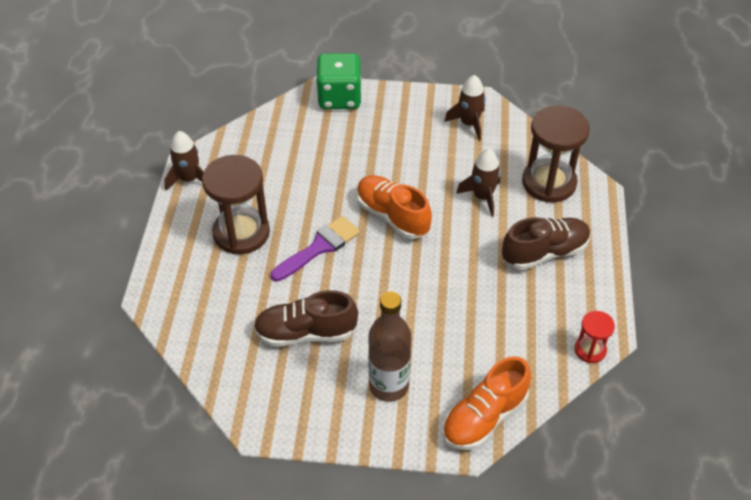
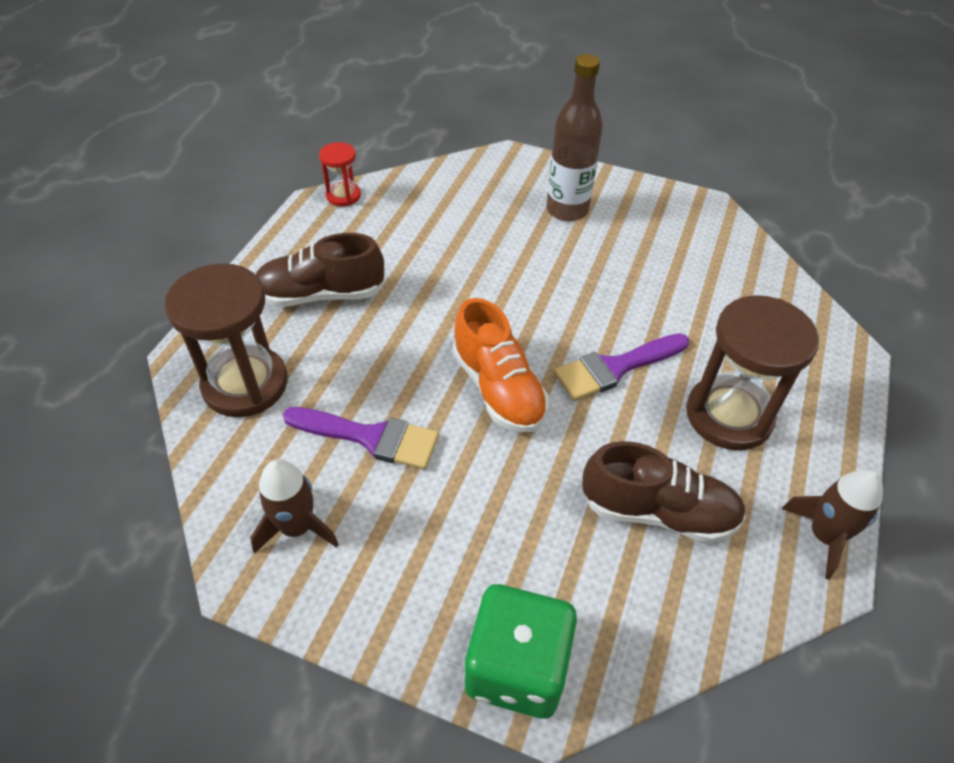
camera: 165 degrees left, 0 degrees up
(306, 333) = (649, 273): brown shoe -> brown shoe (658, 511)
(456, 171) = (371, 437): none -> purple brush
(482, 197) = (355, 386): brown rocket -> none
(484, 417) = (482, 170): orange shoe -> none

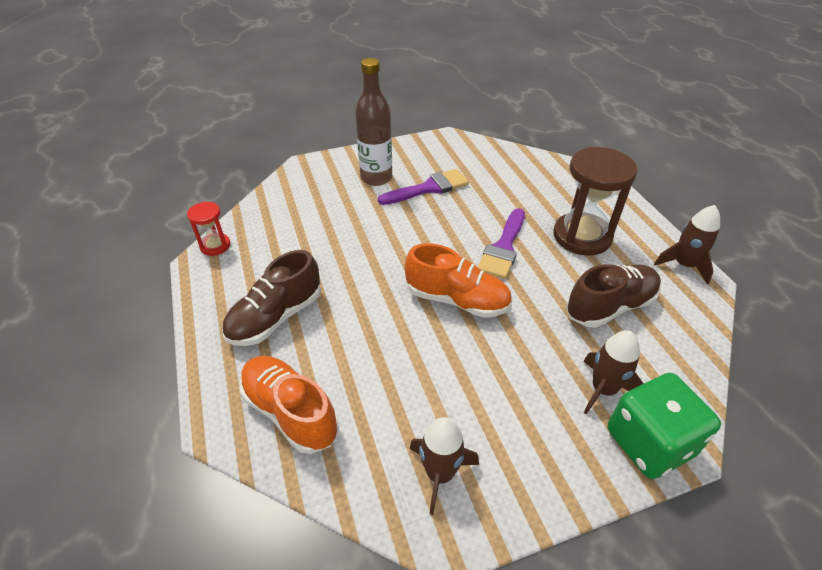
camera: 40 degrees left, 5 degrees down
(245, 384) = (290, 412): brown hourglass -> orange shoe
(371, 437) = (418, 382): purple brush -> purple brush (429, 188)
(536, 583) = (603, 389): none -> brown rocket

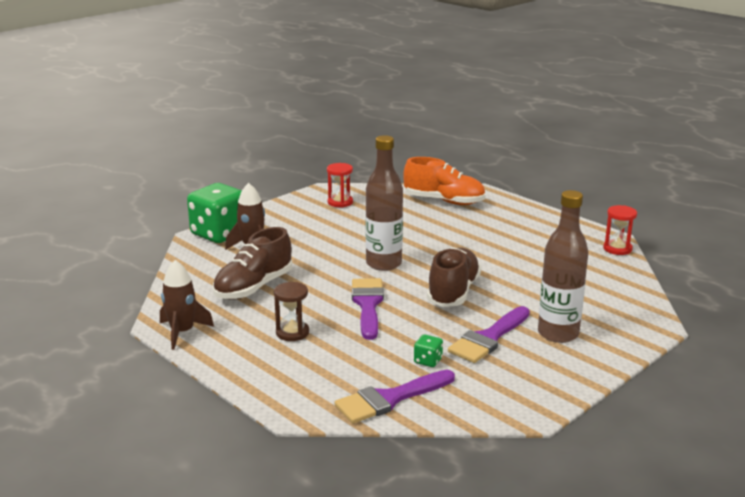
camera: 155 degrees right, 20 degrees down
(276, 317) = (507, 228): brown shoe -> brown shoe (453, 292)
(440, 474) = (340, 202): brown rocket -> red hourglass
(457, 300) = (383, 264): orange shoe -> brown bottle
(486, 183) = (428, 361): none -> green dice
(529, 165) = (389, 399): none -> purple brush
(582, 236) = (292, 332): brown hourglass -> brown hourglass, size x0.51

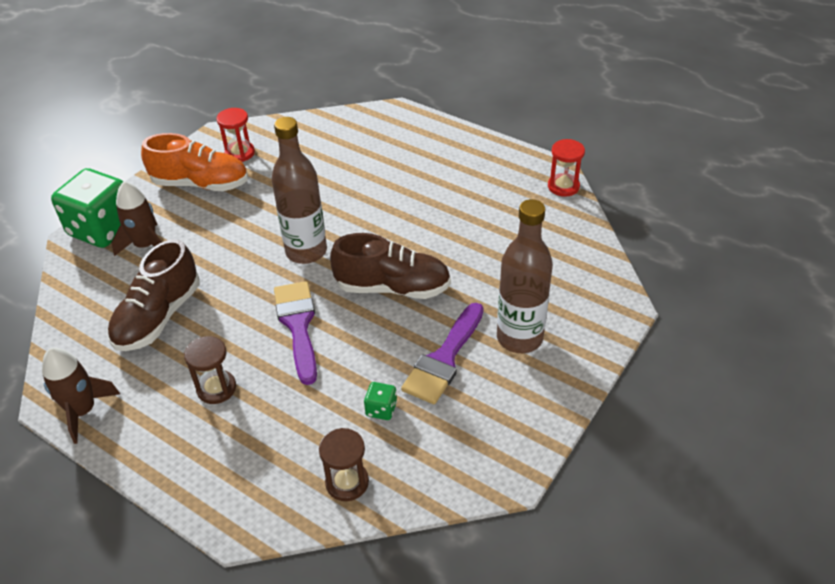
camera: 10 degrees left, 20 degrees up
(389, 399) = (347, 482): purple brush -> brown hourglass
(444, 201) = (360, 134): orange shoe -> orange shoe (201, 184)
(453, 292) = (393, 287): brown shoe -> brown shoe turned 90 degrees clockwise

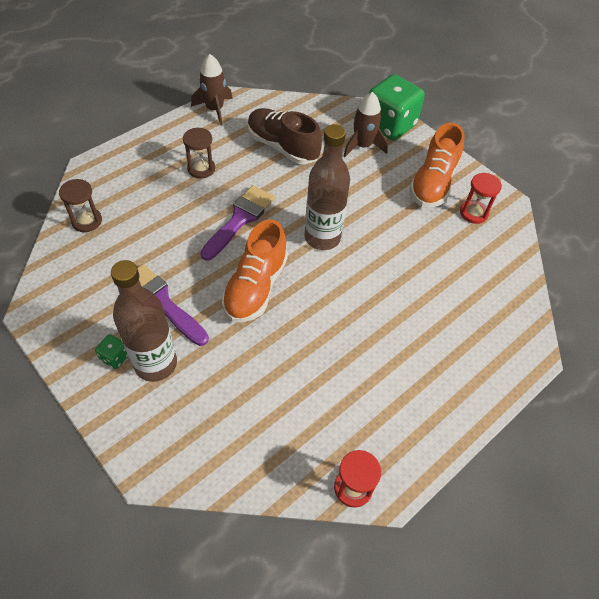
camera: 100 degrees right, 10 degrees up
(298, 325) = (240, 219): purple brush -> purple brush turned 60 degrees counterclockwise
(381, 409) = (134, 251): green dice -> green dice (115, 357)
(393, 287) = (255, 287): brown shoe -> orange shoe

